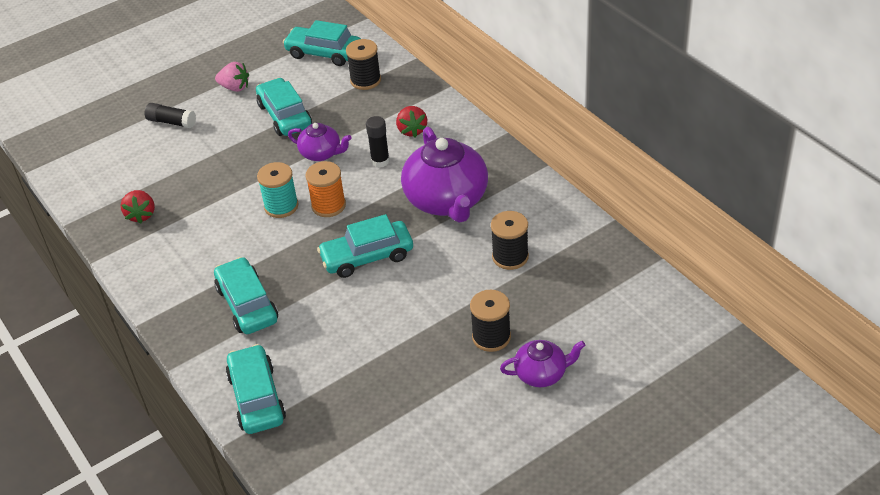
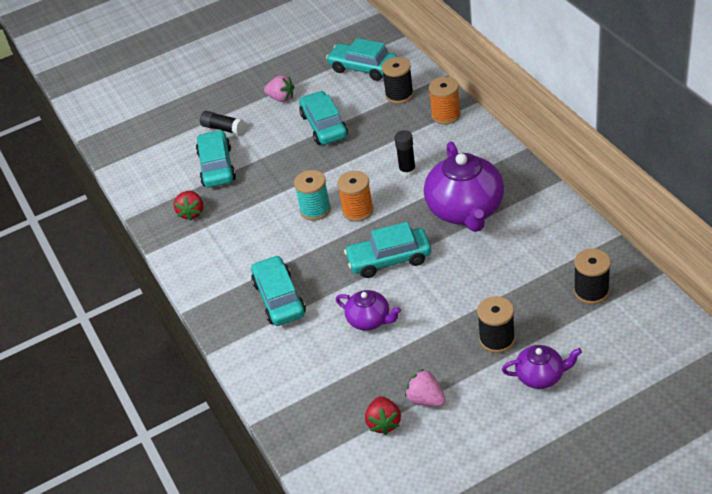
camera: 10 degrees right, 0 degrees up
(257, 398) = (282, 384): turquoise car -> turquoise car (217, 166)
(321, 153) = (354, 162): purple teapot -> purple teapot (369, 320)
(412, 130) = (438, 143): red strawberry -> red strawberry (384, 423)
(418, 101) = (446, 115): none -> orange spool
(418, 406) = (426, 399): none -> pink strawberry
(510, 257) = (520, 265): black spool -> black spool (591, 291)

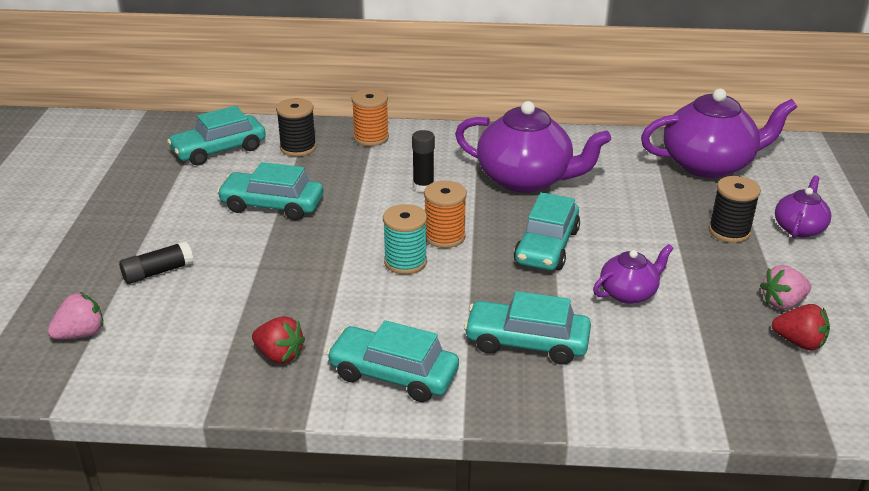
camera: 65 degrees left, 10 degrees down
(217, 166) = (221, 302): turquoise car -> turquoise car (393, 374)
(281, 98) = (176, 213): pink strawberry -> pink strawberry (81, 334)
(591, 291) = (709, 164): black spool -> purple teapot

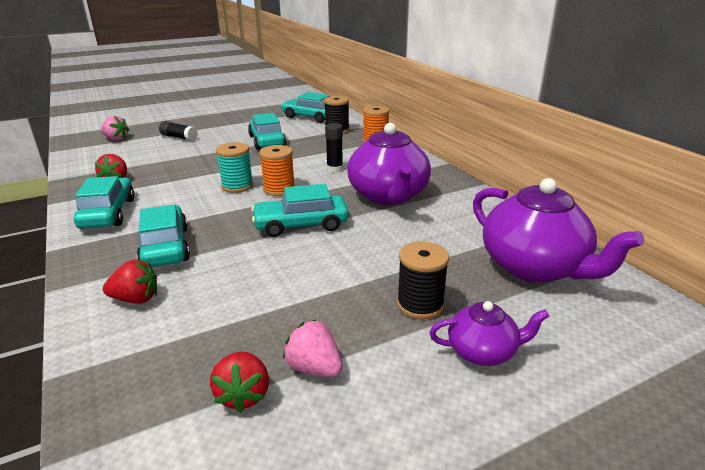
camera: 60 degrees right, 5 degrees down
(626, 377) = (136, 299): none -> red strawberry
(629, 293) = (262, 273): purple teapot -> none

